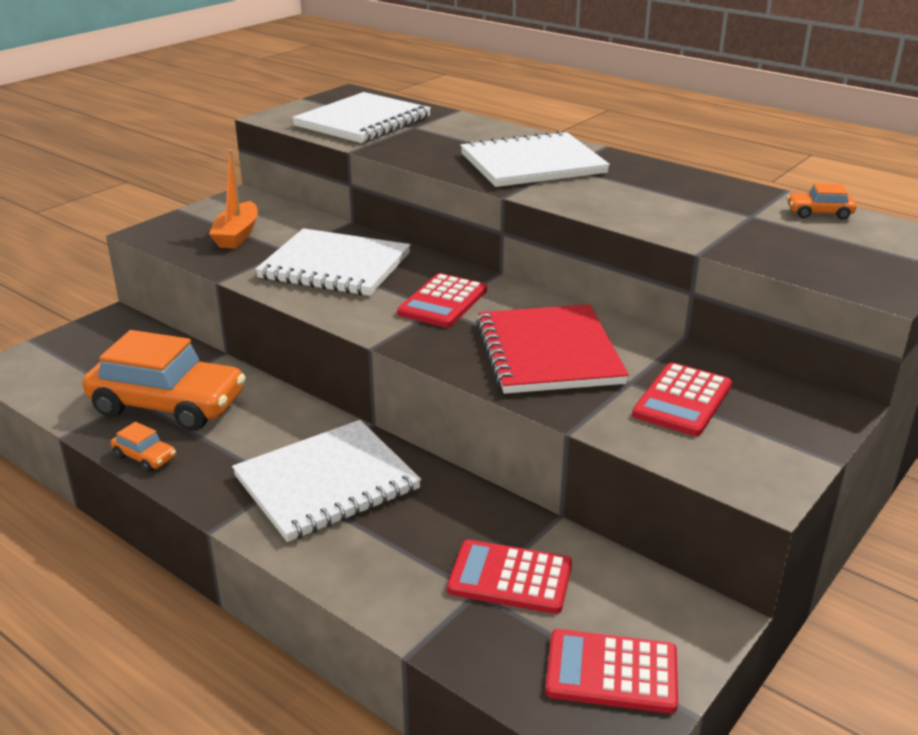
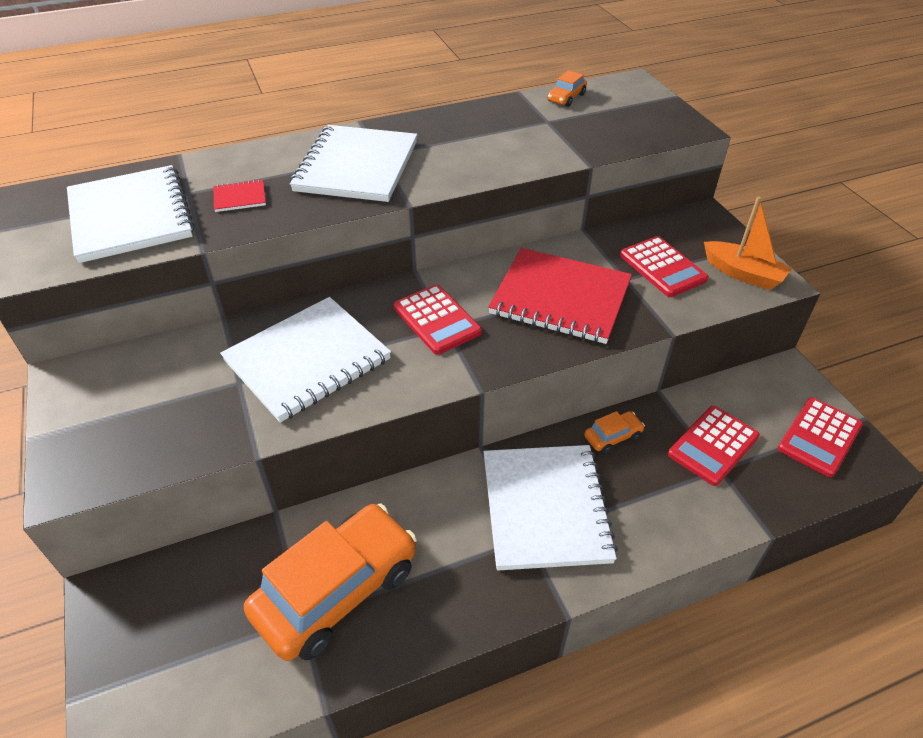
camera: 60 degrees left, 15 degrees up
(145, 457) = (419, 637): orange car -> orange car (612, 436)
(237, 235) = (161, 408): orange boat -> orange boat (743, 274)
(430, 142) = (240, 197): none -> red notebook

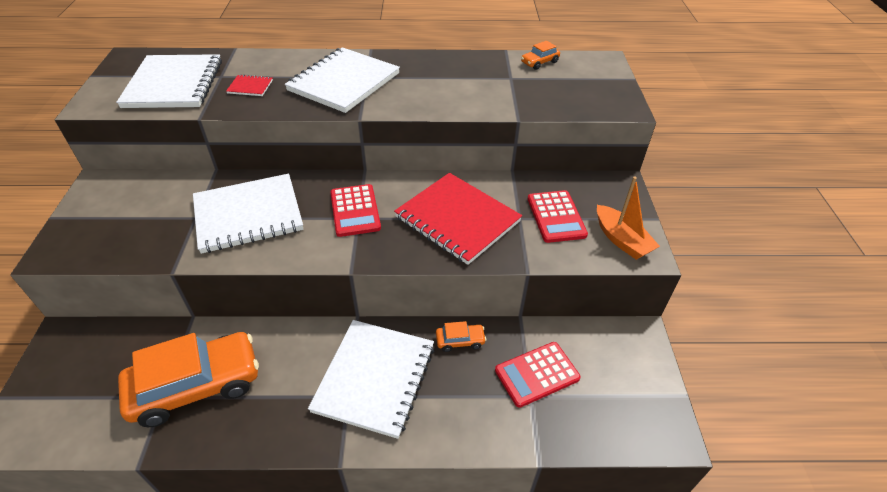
camera: 20 degrees right, 0 degrees up
(819, 437) = (634, 398): red calculator -> none

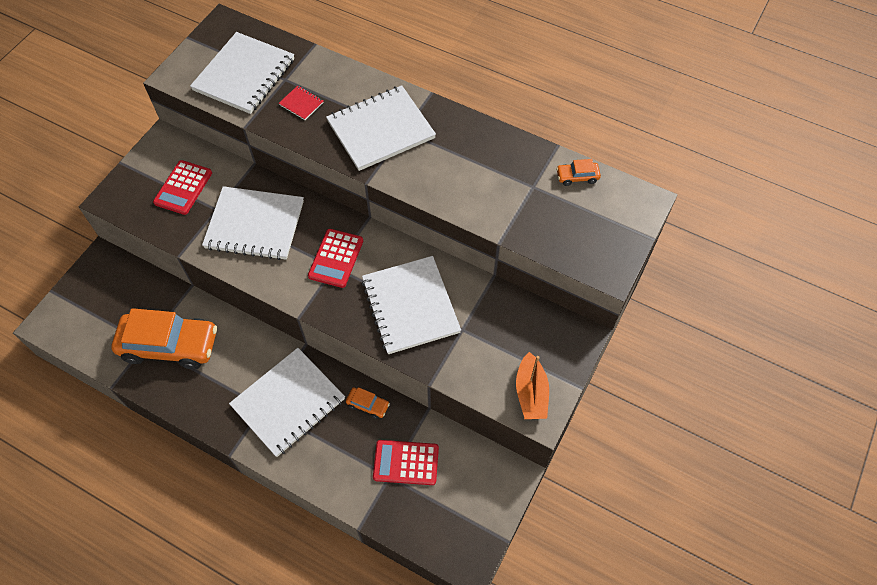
camera: 30 degrees right, 15 degrees up
(457, 219) = (410, 306): red notebook -> white notebook
(556, 217) = (494, 343): red calculator -> red calculator (183, 188)

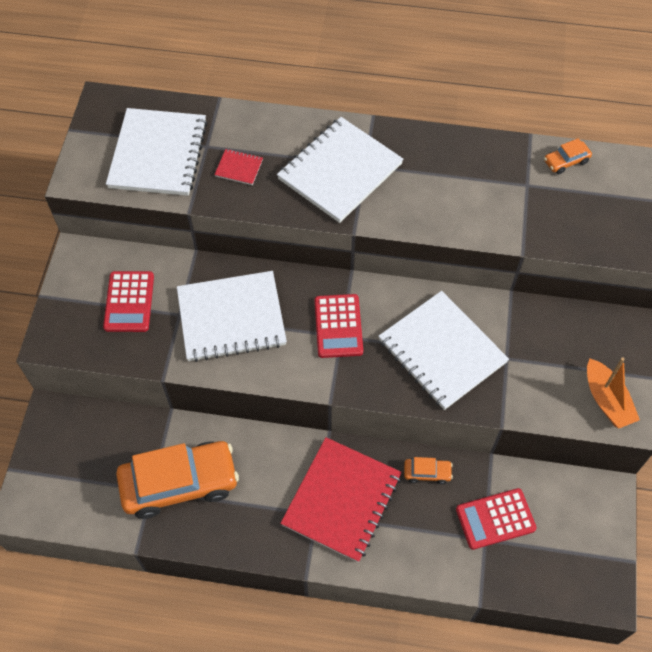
camera: 20 degrees left, 0 degrees up
(288, 403) = (342, 500): white notebook -> red notebook

